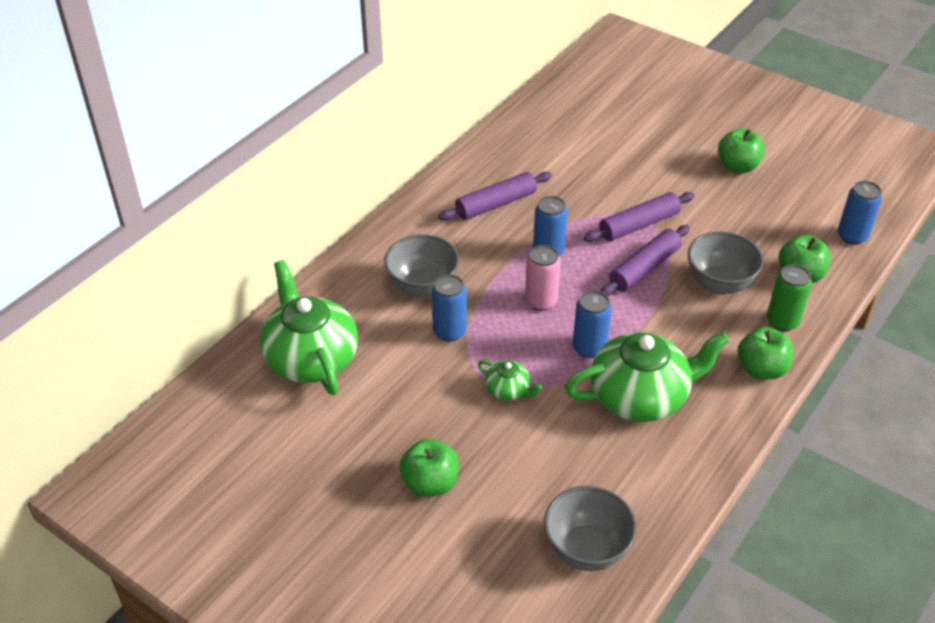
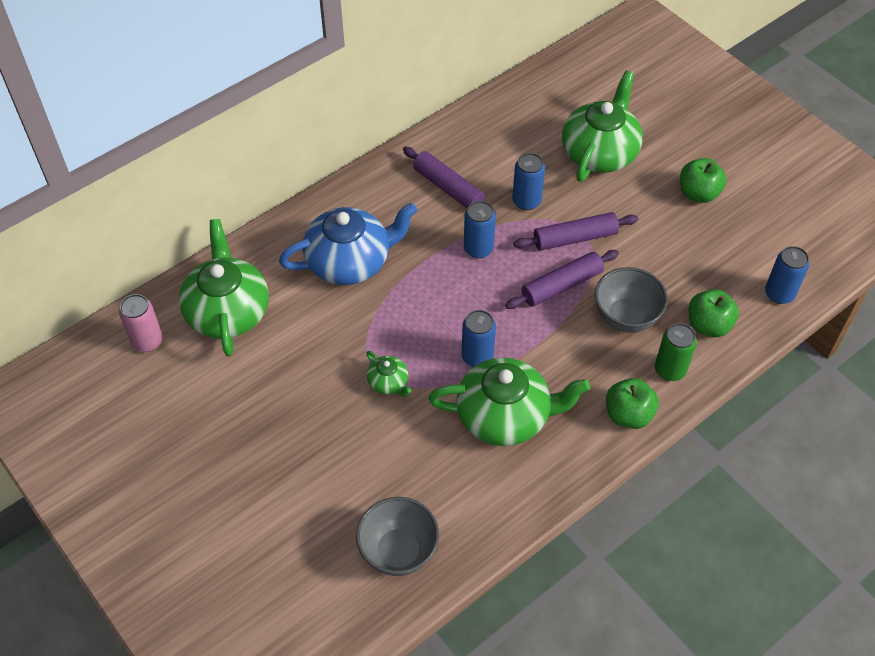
camera: 15 degrees right, 10 degrees up
(422, 287) = (350, 261): grey bowl -> blue teapot
(430, 483) = (288, 456): green apple -> none
(449, 331) = (358, 312): blue can -> blue can (526, 201)
(495, 204) = (448, 188): purple rolling pin -> purple rolling pin turned 60 degrees clockwise
(541, 301) = (451, 299): pink can -> pink can (147, 341)
(629, 148) = (600, 152): none -> green teapot

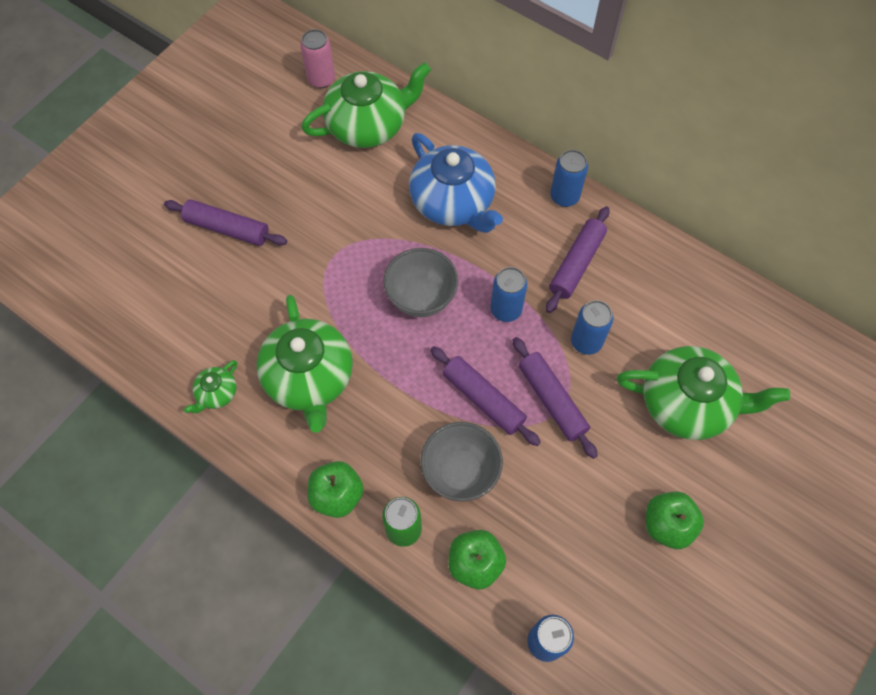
camera: 75 degrees right, 10 degrees up
(307, 461) = (227, 228): none -> purple rolling pin
(388, 382) = (323, 270): green teapot -> green teapot (216, 393)
(398, 551) = (151, 321): grey bowl -> grey bowl (421, 298)
(477, 357) = (372, 338): blue can -> blue can (564, 196)

